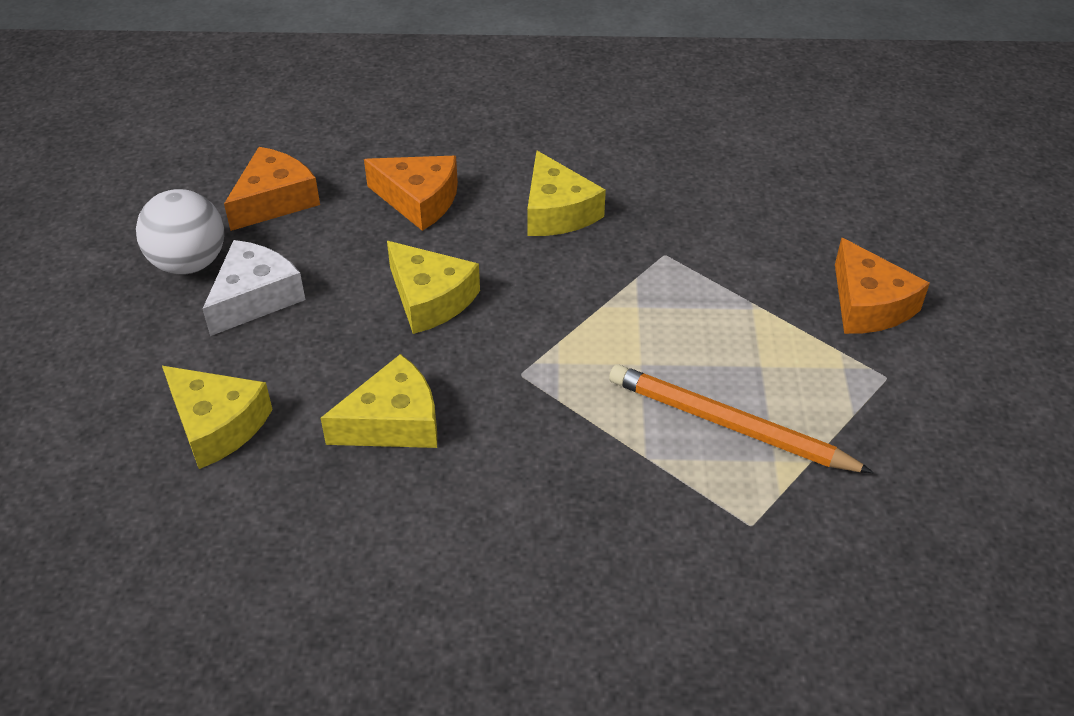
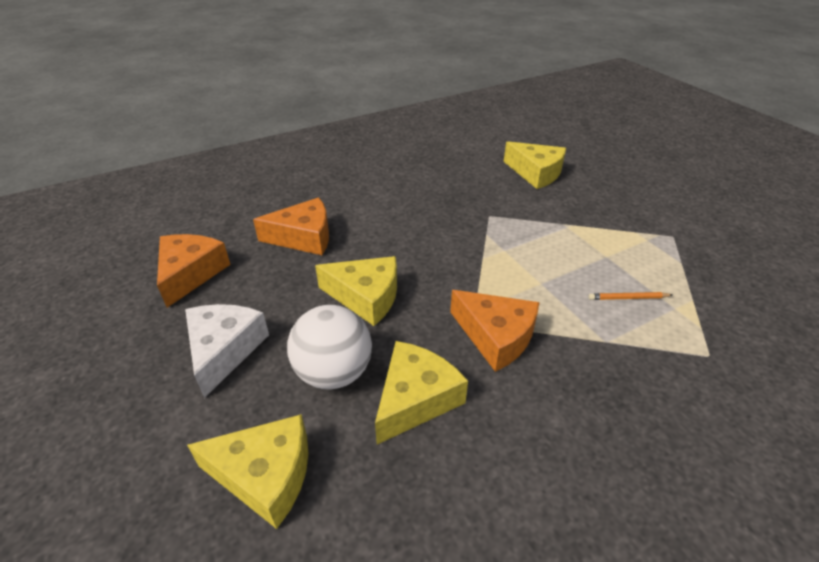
camera: 30 degrees left, 5 degrees down
(189, 263) = (144, 346): white ball -> white ball (334, 372)
(557, 212) = (402, 214): yellow cheese -> yellow cheese (536, 173)
(729, 425) = (628, 298): orange pencil -> orange pencil, size x0.42
(868, 305) = (621, 203): orange cheese -> orange cheese (496, 337)

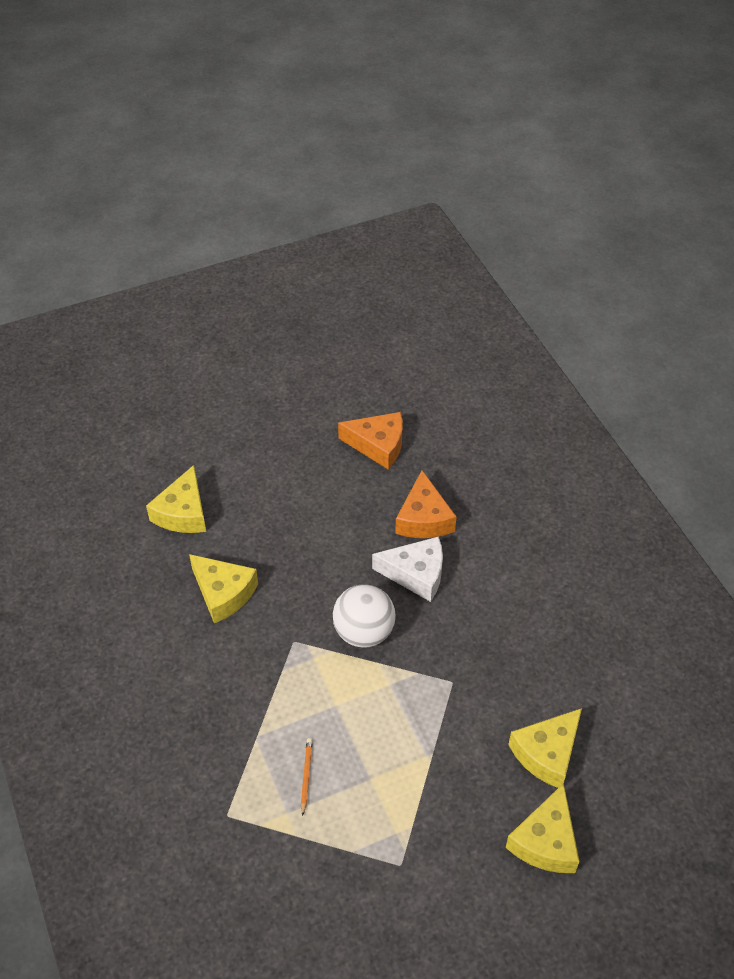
camera: 95 degrees right, 10 degrees up
(224, 350) = (288, 479): white cheese -> white cheese (416, 574)
(334, 372) = (256, 545): white ball -> white ball (364, 632)
(366, 297) = (334, 566): yellow cheese -> yellow cheese (545, 841)
(496, 337) = (274, 655): orange cheese -> none

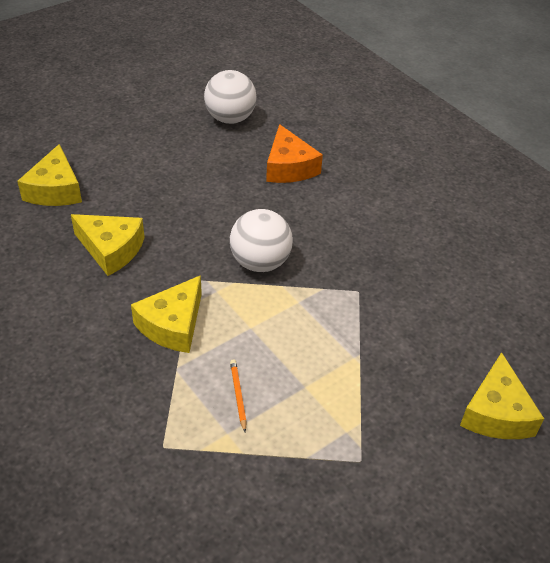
camera: 15 degrees left, 5 degrees down
(378, 445) = (230, 118): orange cheese -> white ball
(416, 574) = (296, 210): white cheese -> none
(547, 753) = (469, 336): yellow cheese -> yellow cheese (172, 325)

